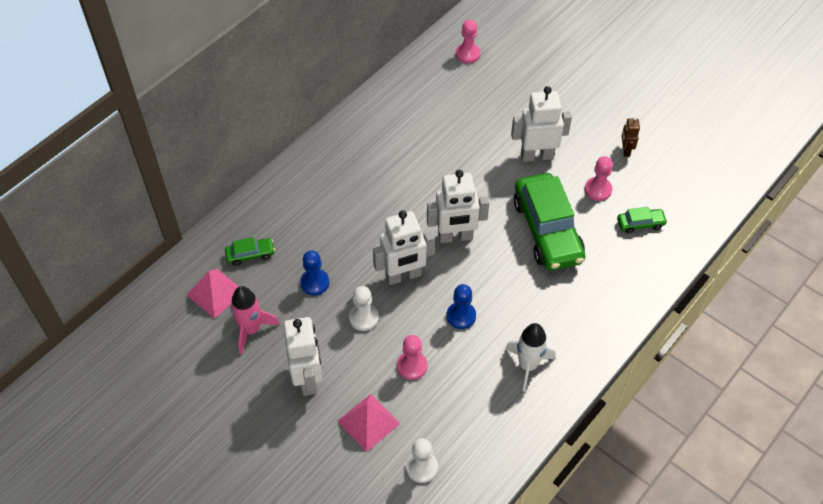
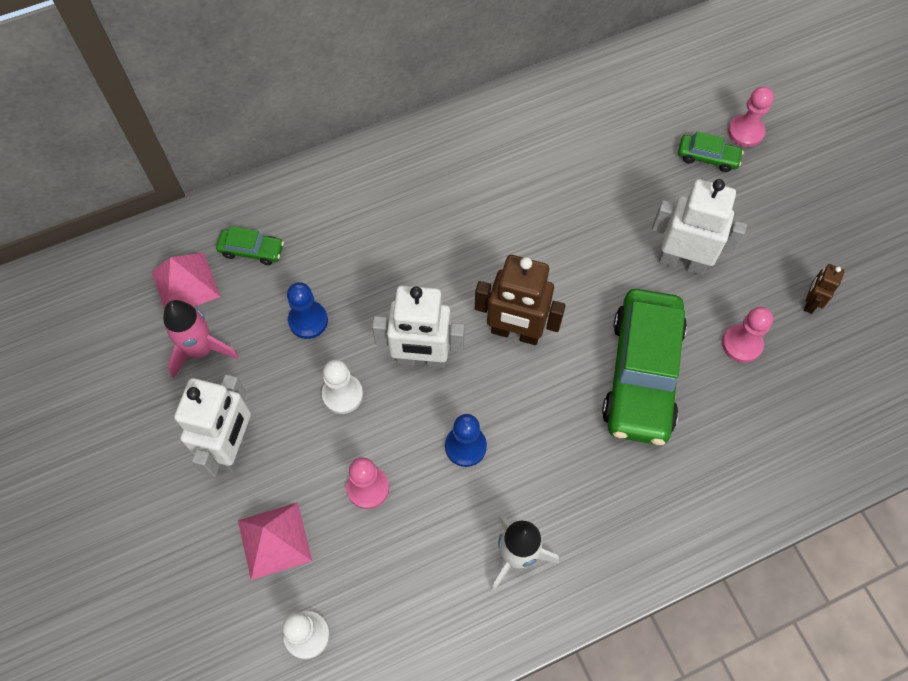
camera: 25 degrees right, 10 degrees up
(455, 237) = (515, 332): white robot -> brown robot
(468, 54) = (663, 83): pink pawn -> pink pawn (745, 132)
(640, 224) = (776, 419): green car -> green car (707, 157)

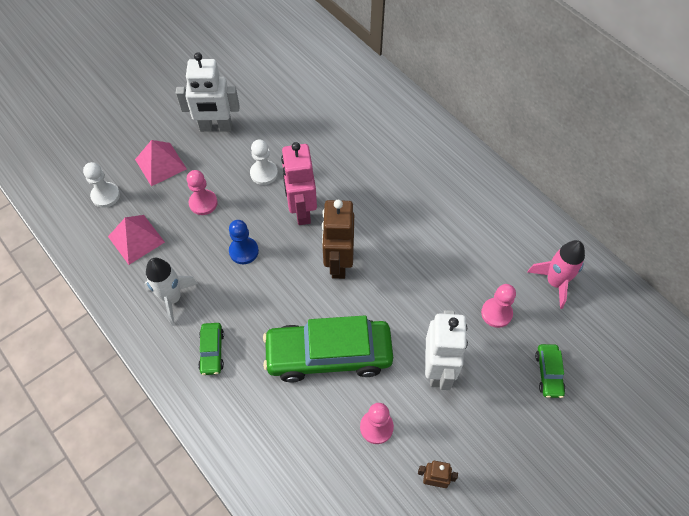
camera: 75 degrees right, 5 degrees down
(185, 284) = (317, 73): pink pyramid -> pink pyramid (136, 239)
(201, 350) = (274, 94): pink rocket -> pink rocket (555, 282)
(252, 250) = (352, 99): green car -> green car (212, 351)
(308, 321) = (311, 141): blue pawn -> none
(421, 359) = (301, 210): white robot -> pink robot
(745, 132) = (589, 401): pink pawn -> pink pawn (496, 313)

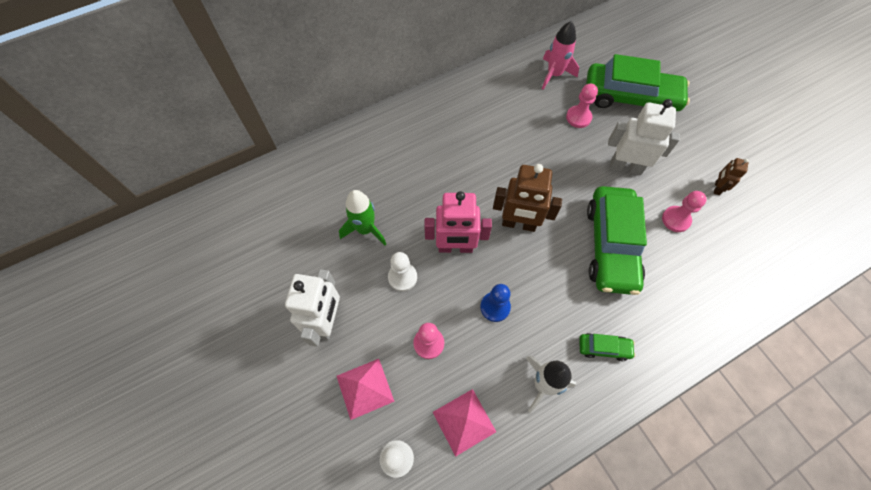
camera: 80 degrees left, 5 degrees up
(308, 137) = (365, 229): none -> green rocket
(548, 373) = (630, 97): green car -> green car, size x2.30

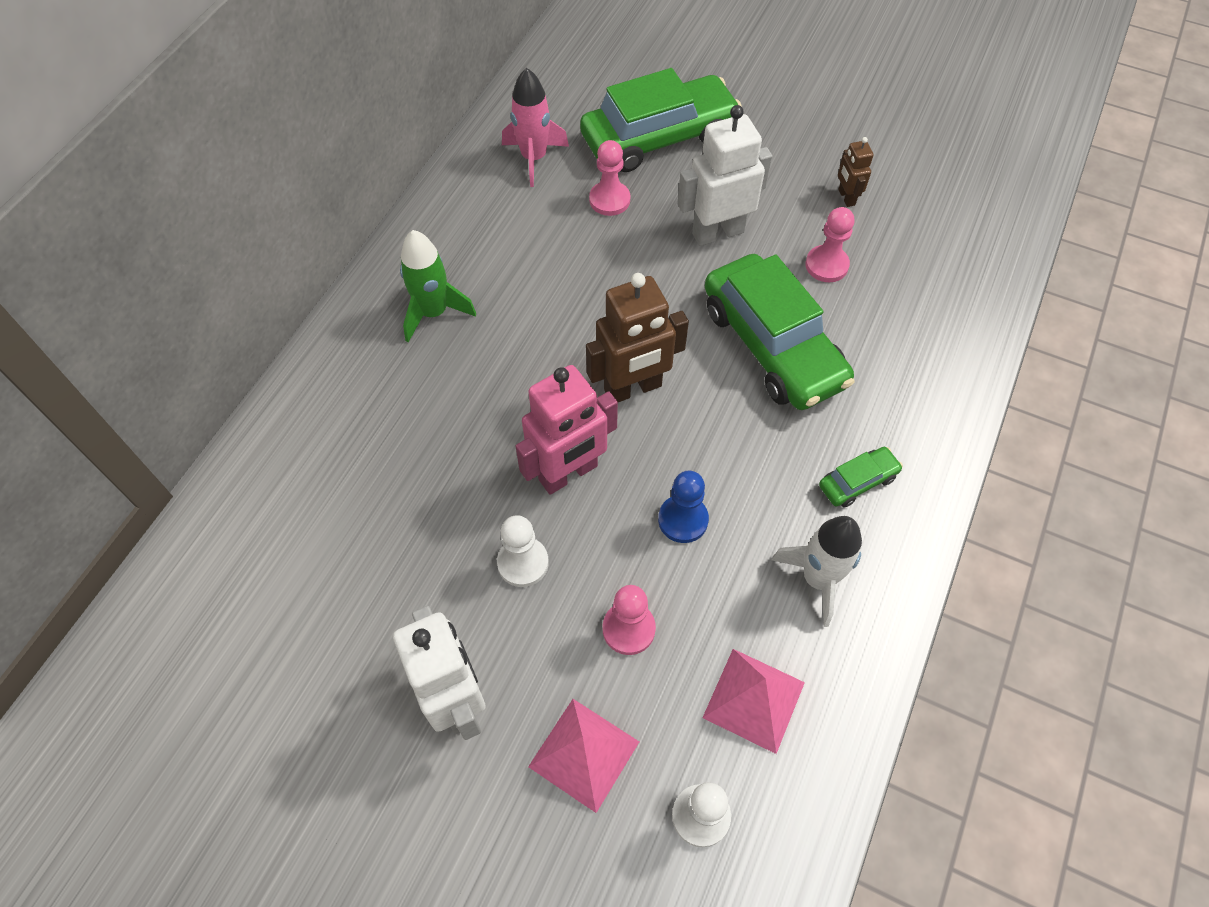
camera: 35 degrees left, 5 degrees down
(365, 229) = (415, 530): green rocket -> green rocket (434, 312)

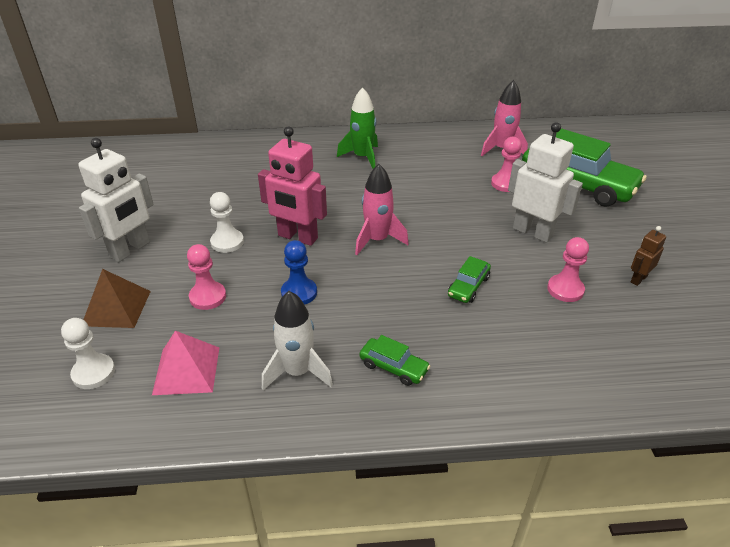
camera: 60 degrees right, 20 degrees down
(583, 754) = (116, 308): pink pyramid -> brown pyramid
(633, 388) = (377, 240): brown robot -> pink rocket
(772, 345) = (468, 286): green car -> green car, size x0.43

